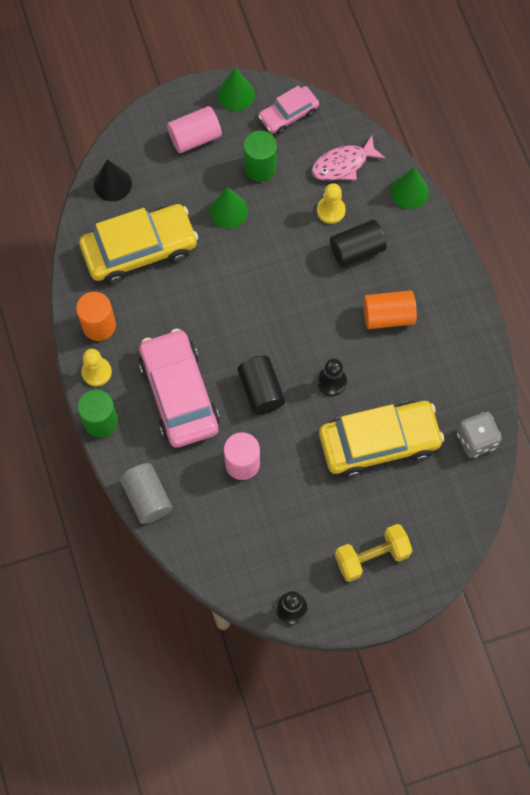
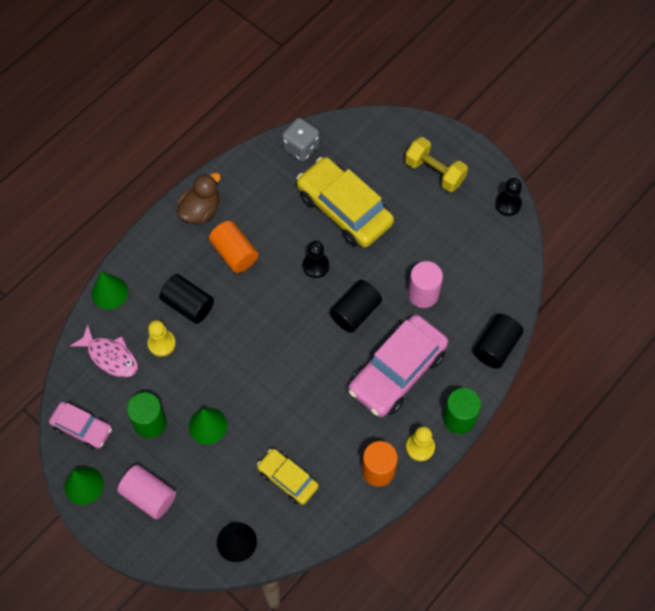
camera: 120 degrees left, 5 degrees down
(139, 249) = (288, 479): yellow car -> yellow car, size x0.55
(147, 498) = (496, 347): grey cylinder -> black cylinder
(453, 309) = (200, 211): none -> brown duck

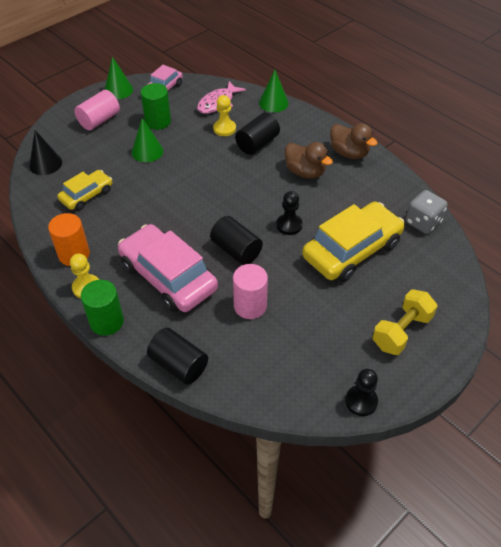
camera: 95 degrees right, 15 degrees down
(234, 253) = (305, 172): orange cylinder -> brown duck

